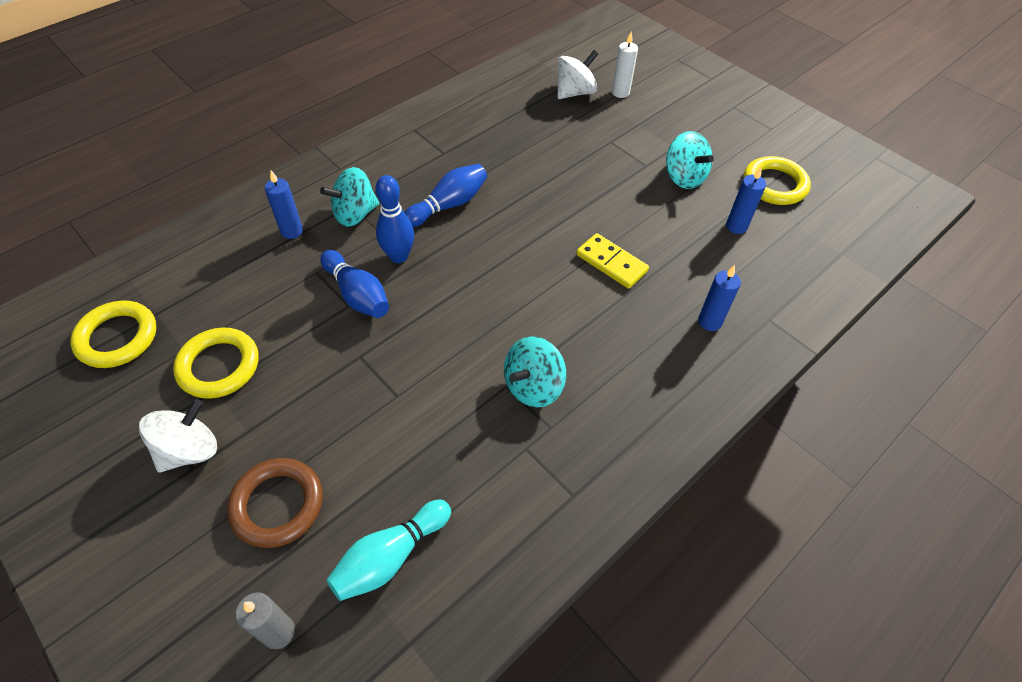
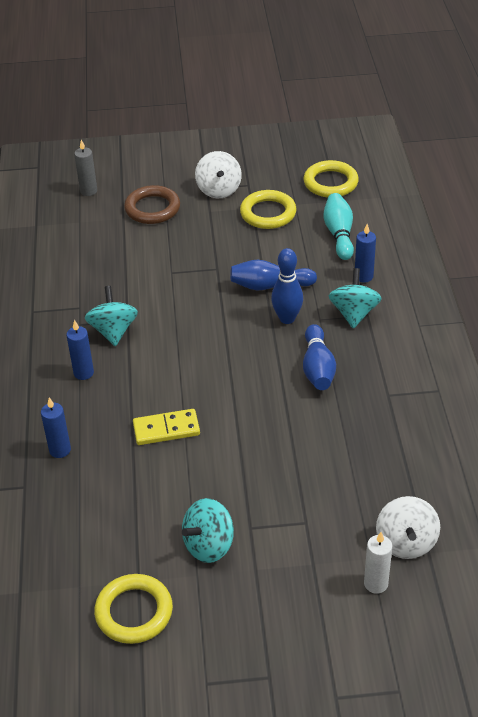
camera: 130 degrees right, 10 degrees down
(390, 556) = (81, 234): turquoise bowling pin -> turquoise bowling pin (339, 234)
(684, 177) = (209, 545): turquoise spinning top -> turquoise spinning top turned 45 degrees counterclockwise
(736, 226) = (120, 539): blue candle -> blue candle (83, 373)

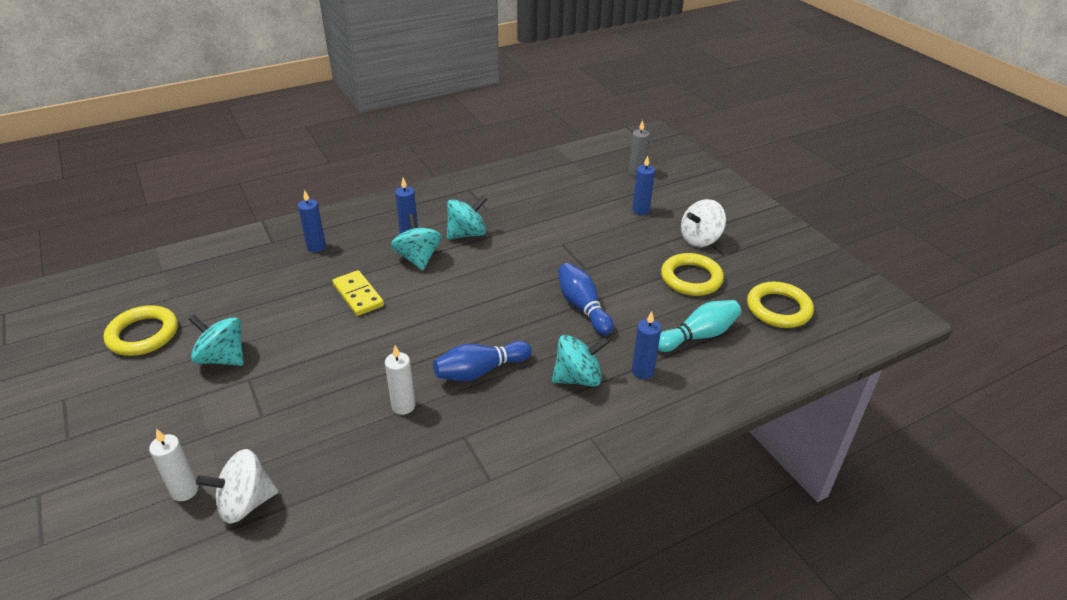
camera: 65 degrees right, 5 degrees down
(132, 374) = (418, 258): none -> turquoise spinning top
(152, 208) = (640, 210): brown ring -> blue candle
(287, 318) = (542, 331): blue bowling pin -> none
(337, 424) = (403, 406): none -> white candle

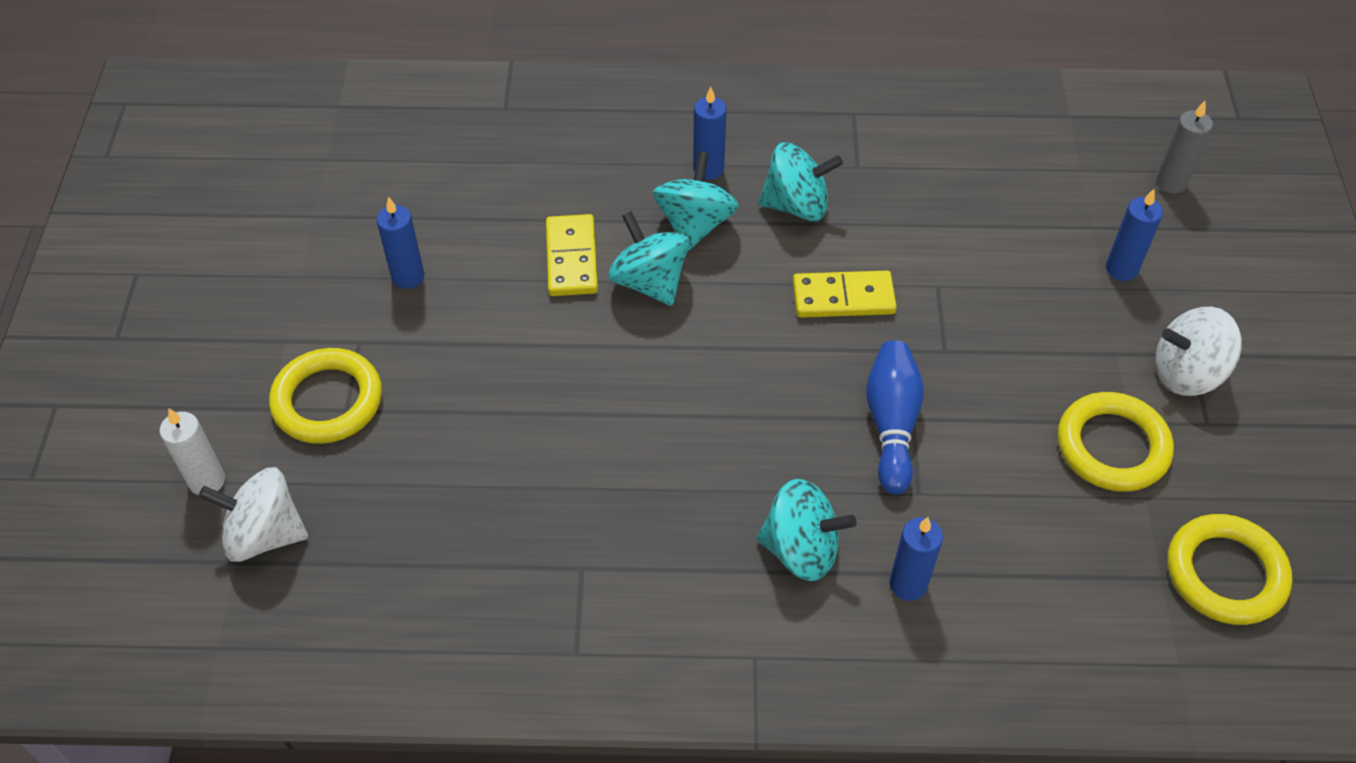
camera: 30 degrees right, 15 degrees up
(143, 334) = (266, 209): yellow ring -> yellow ring (327, 401)
(222, 358) = (343, 292): turquoise spinning top -> turquoise spinning top (649, 282)
(316, 247) = (560, 142): blue candle -> blue candle (408, 277)
(403, 406) = (529, 480): white candle -> none
(480, 371) = (666, 470): blue bowling pin -> none
(519, 264) = (843, 298): none -> yellow domino
(698, 336) = (1044, 562): turquoise bowling pin -> none

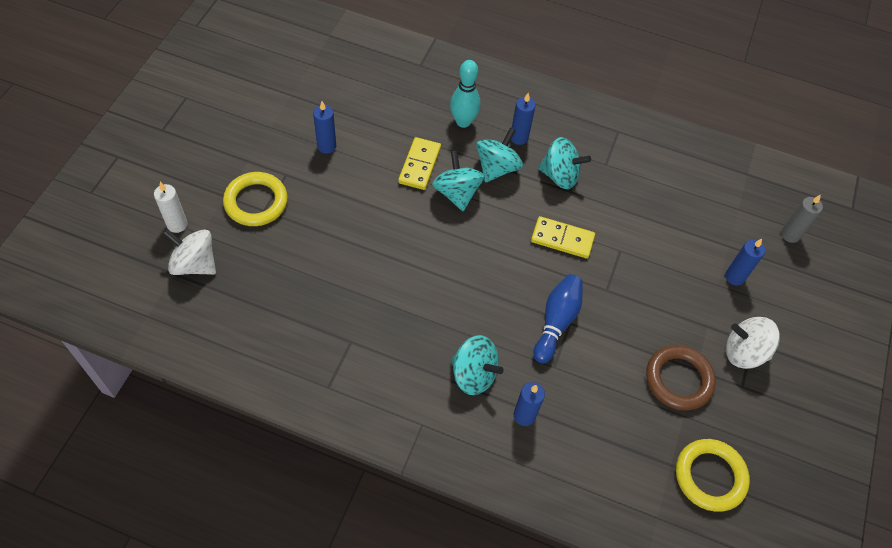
camera: 15 degrees right, 5 degrees up
(611, 172) = (463, 122): none -> turquoise bowling pin
(1112, 446) = (678, 379): yellow ring -> brown ring

